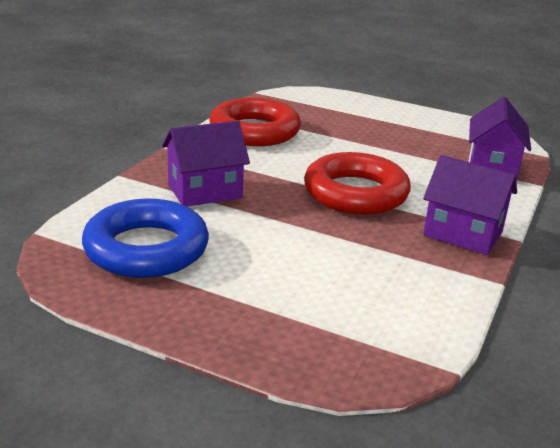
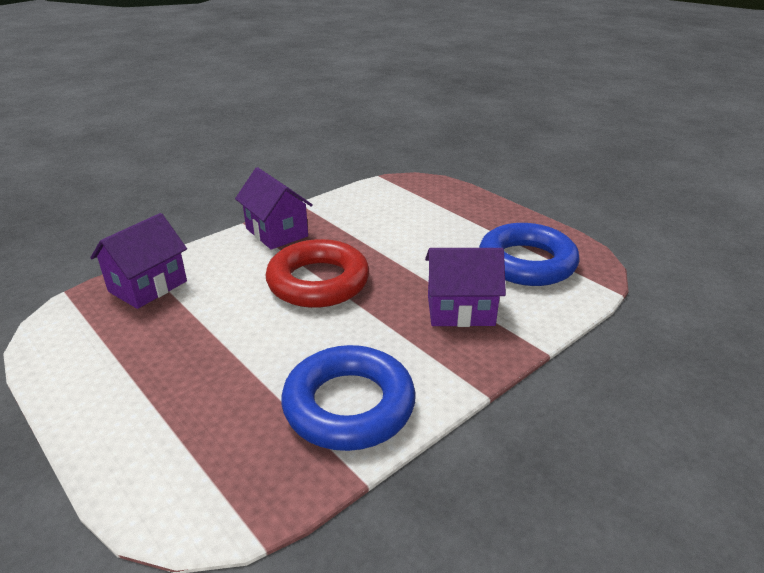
camera: 155 degrees left, 5 degrees up
(254, 131) = (349, 405): red ring -> blue ring

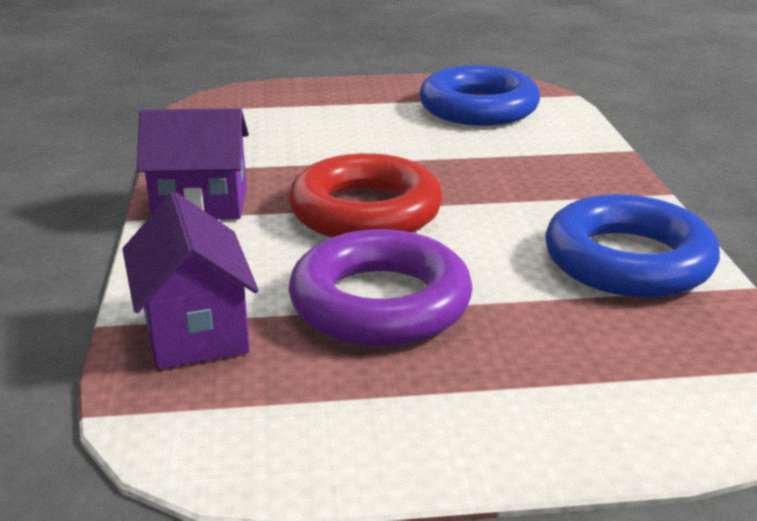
camera: 55 degrees left, 5 degrees down
(214, 327) = (380, 302): none -> purple ring
(460, 310) = (523, 160): purple house -> none

